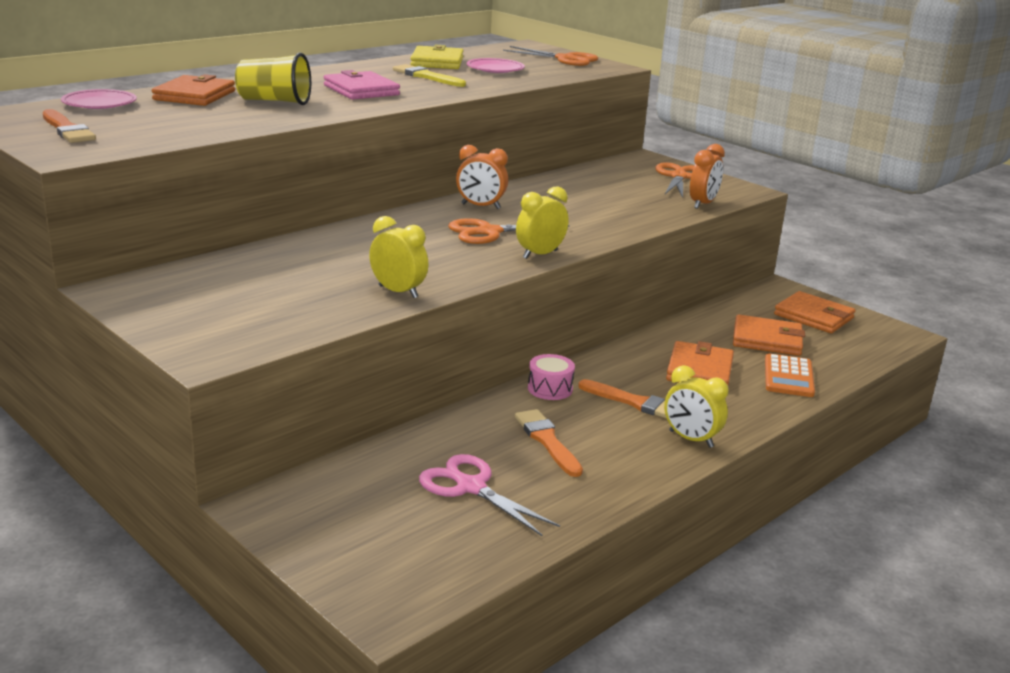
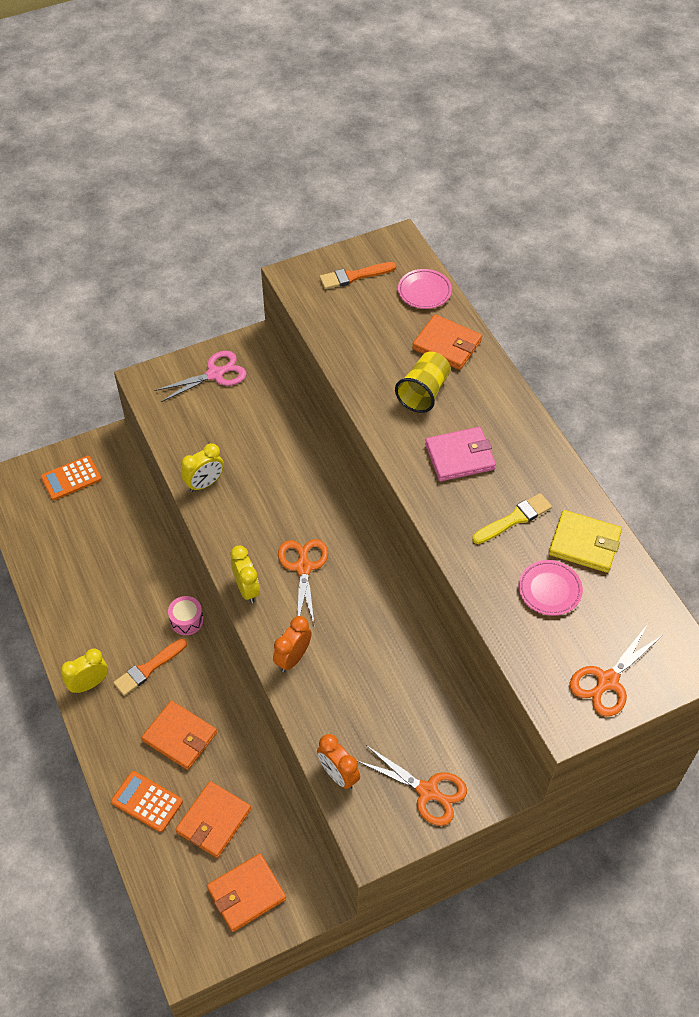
camera: 110 degrees right, 30 degrees up
(352, 532) = (71, 478): none -> orange calculator
(470, 486) = (89, 541): pink scissors -> pink scissors (215, 374)
(480, 206) = (367, 578): orange clock -> orange clock (293, 658)
(547, 441) = (121, 596): orange brush -> none

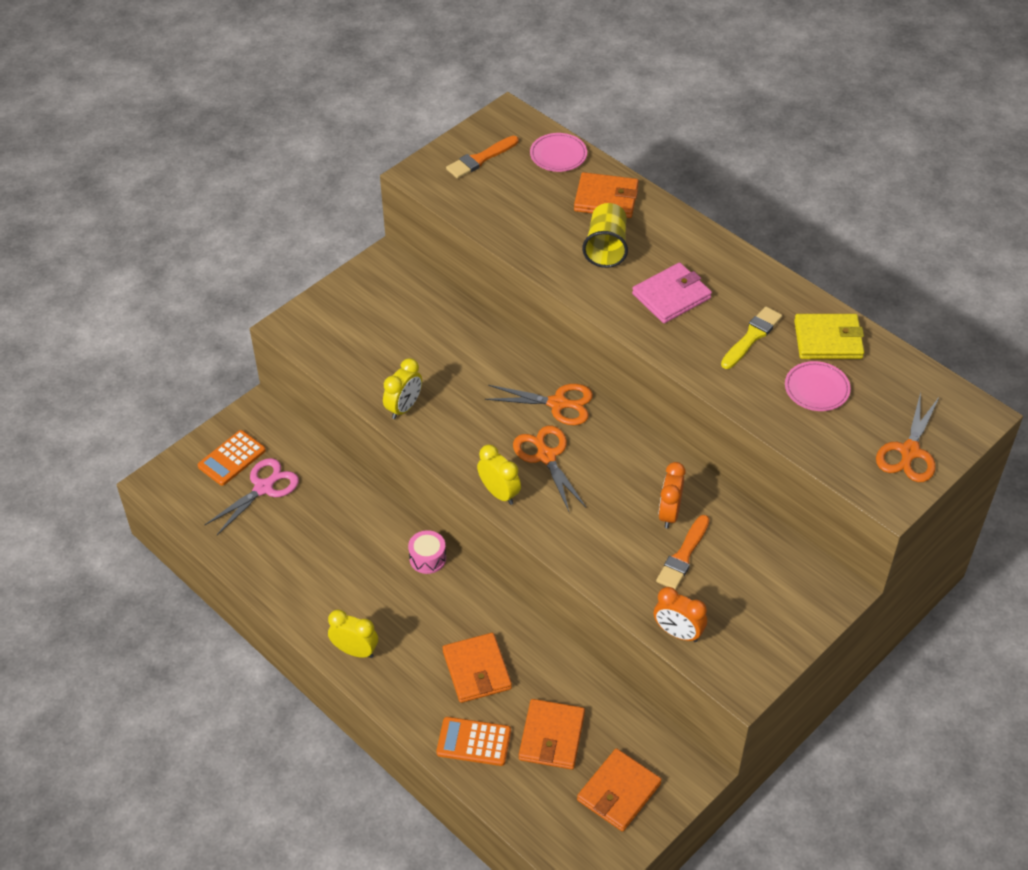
camera: 20 degrees left, 5 degrees down
(89, 684) = (355, 651): yellow clock -> yellow clock turned 75 degrees clockwise
(148, 668) = (410, 616): orange brush -> orange brush (683, 556)
(180, 737) = (477, 670): orange wallet -> orange wallet turned 60 degrees clockwise
(215, 374) = (360, 300): pink scissors -> pink scissors (264, 487)
(293, 658) = (579, 542): orange clock -> orange clock (669, 513)
(428, 792) = (772, 620): orange scissors -> orange scissors (558, 403)

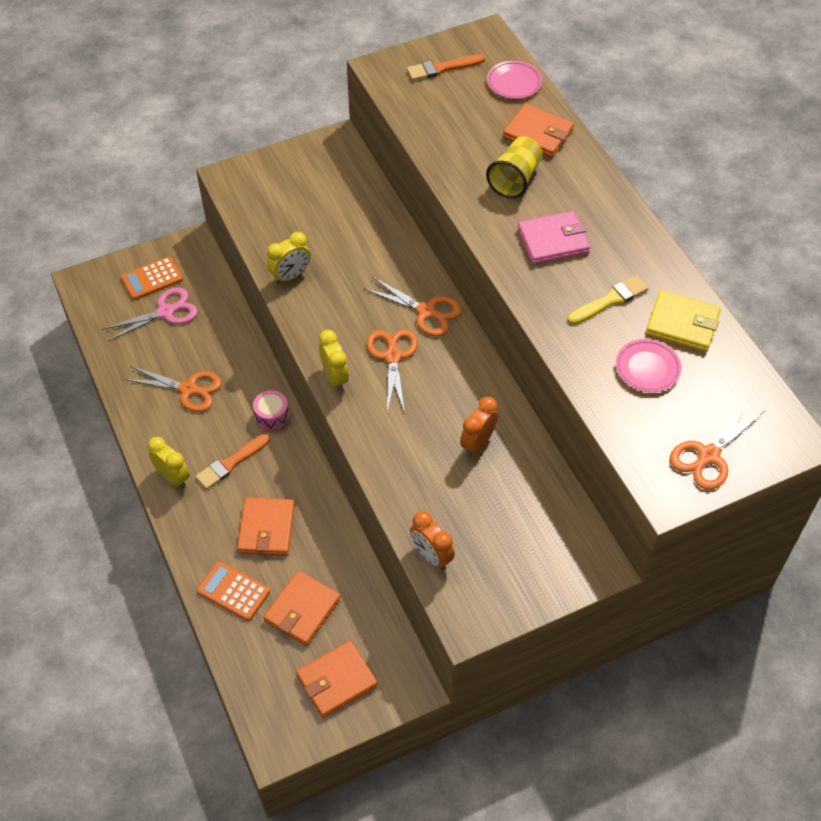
camera: 20 degrees right, 5 degrees up
(328, 558) = (189, 389): none -> orange scissors
(683, 556) = (471, 486): orange brush -> orange brush (231, 463)

